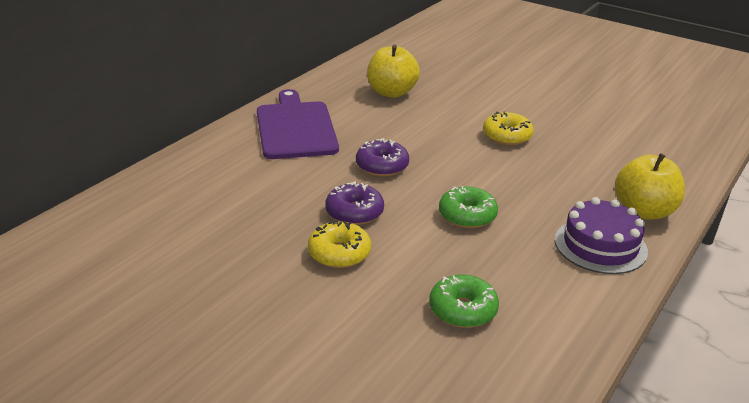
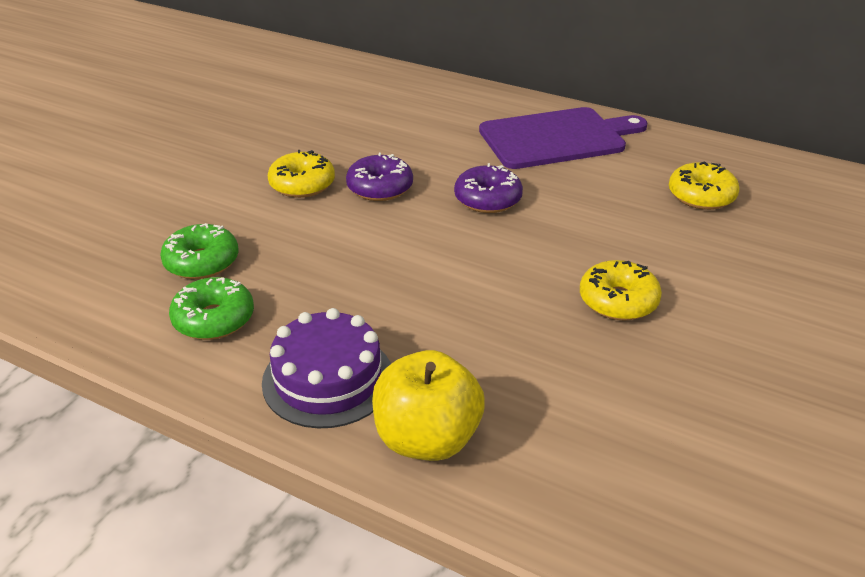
camera: 85 degrees right, 5 degrees up
(391, 92) = (701, 196): yellow apple -> yellow donut
(467, 216) = (386, 264): green donut -> green donut (214, 319)

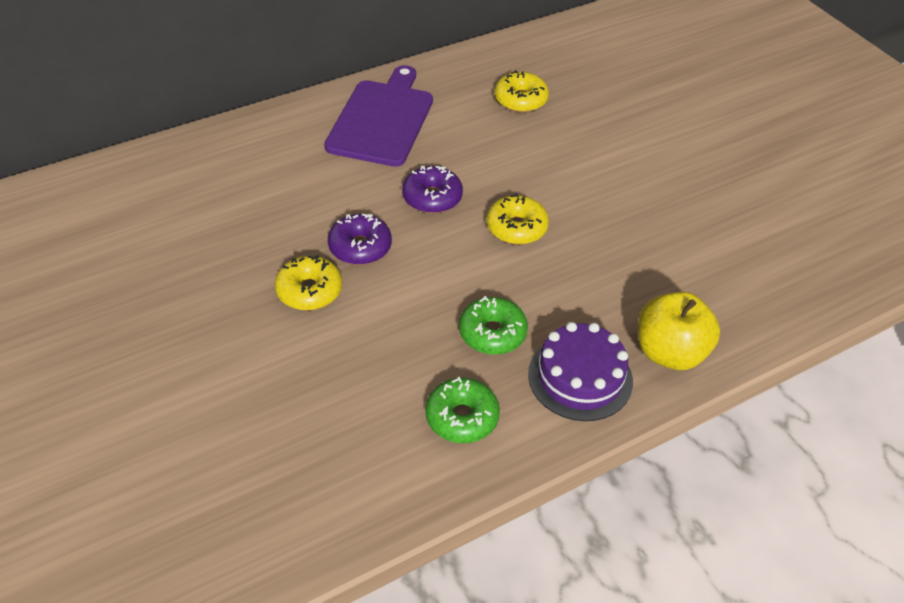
camera: 60 degrees left, 10 degrees up
(202, 262) = (374, 399): green donut -> green donut (492, 333)
(618, 301) = (601, 200): yellow donut -> yellow donut (516, 228)

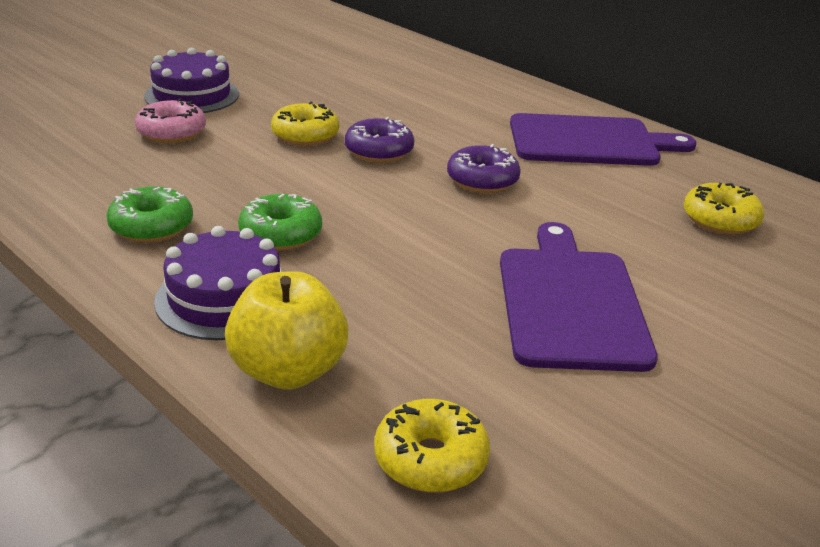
camera: 75 degrees right, 15 degrees down
(171, 369) = (192, 95): none -> purple cake
(267, 392) = (172, 132): none -> pink donut
(516, 228) = (467, 236): yellow donut -> yellow donut (430, 459)
(609, 201) = (570, 302): none -> purple cutting board

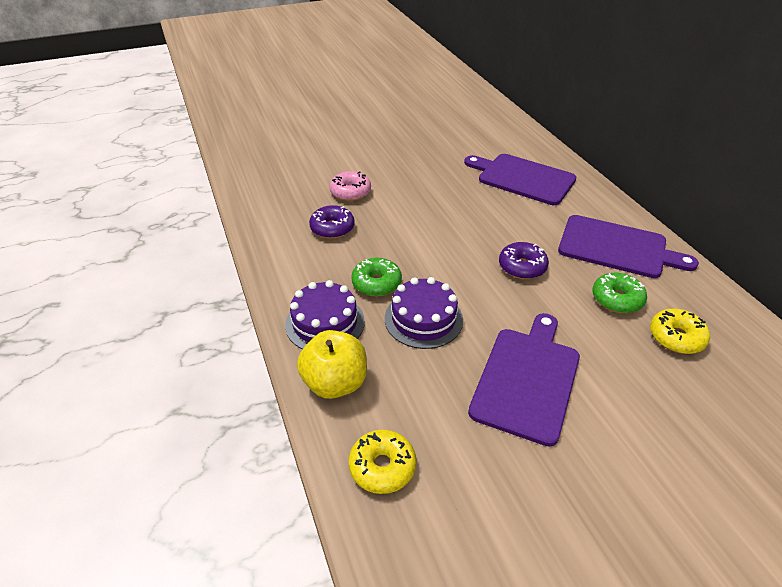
camera: 25 degrees right, 10 degrees up
(151, 227) = (309, 262): green donut -> green donut (617, 299)
(192, 95) = (375, 164): purple cake -> purple cake (423, 319)
(305, 135) = (427, 208): yellow donut -> none
(379, 151) = (466, 229): purple donut -> purple donut (332, 228)
(421, 86) = (523, 178): none -> purple cutting board

